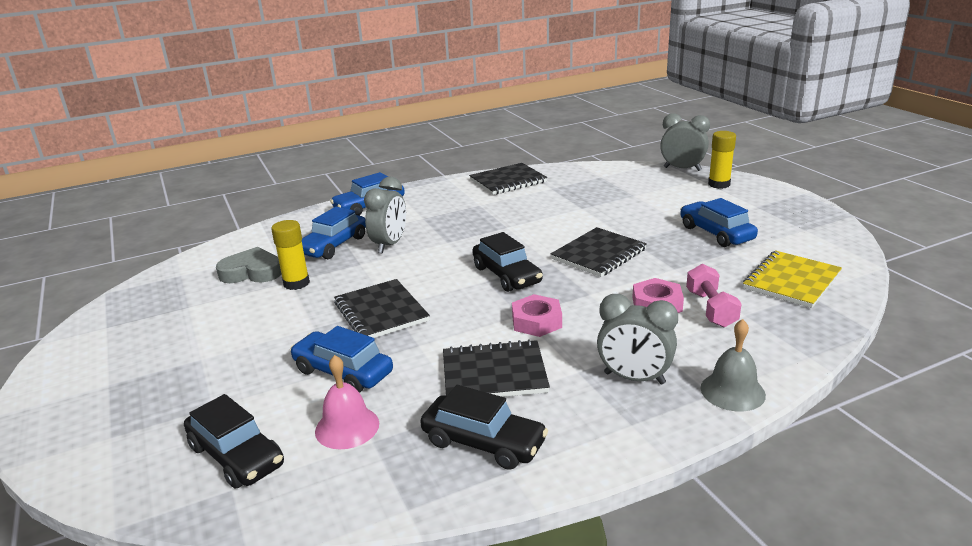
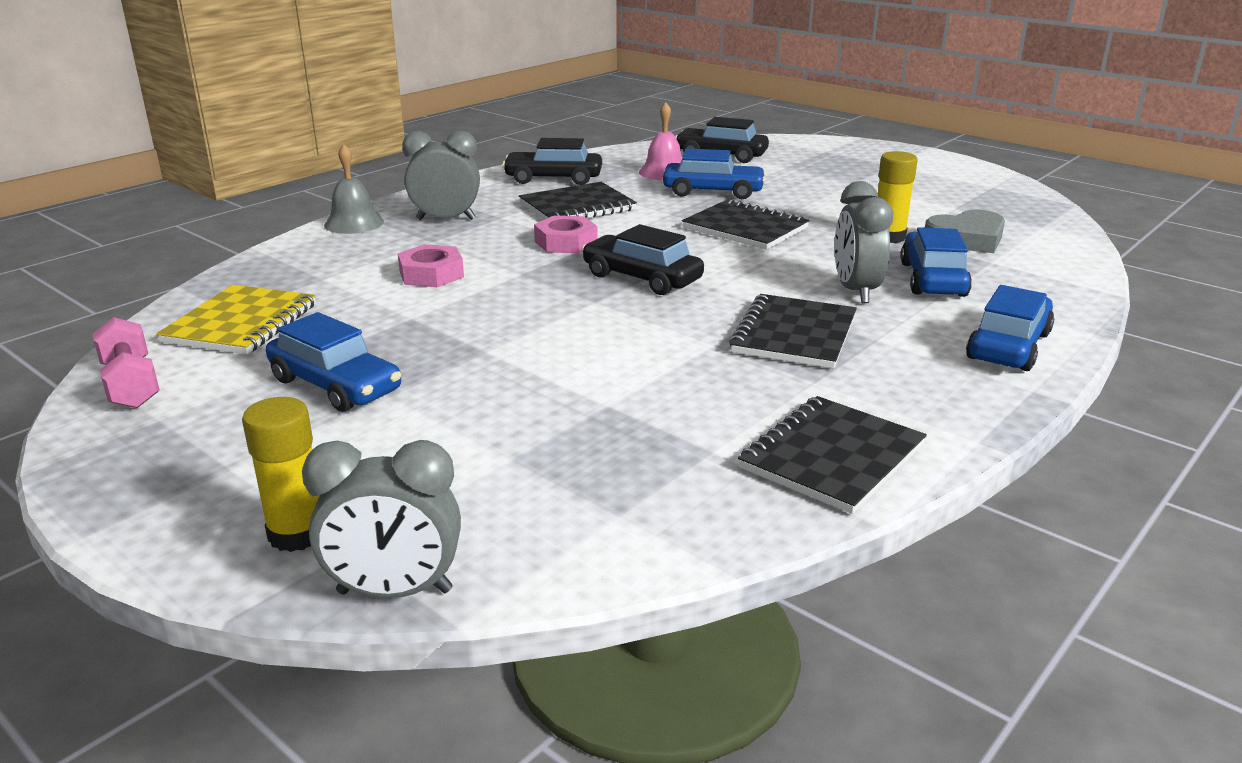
camera: 155 degrees right, 0 degrees up
(599, 254) = (530, 321): black notebook -> black notebook (794, 334)
(710, 309) = (364, 278): pink dumbbell -> pink dumbbell (131, 384)

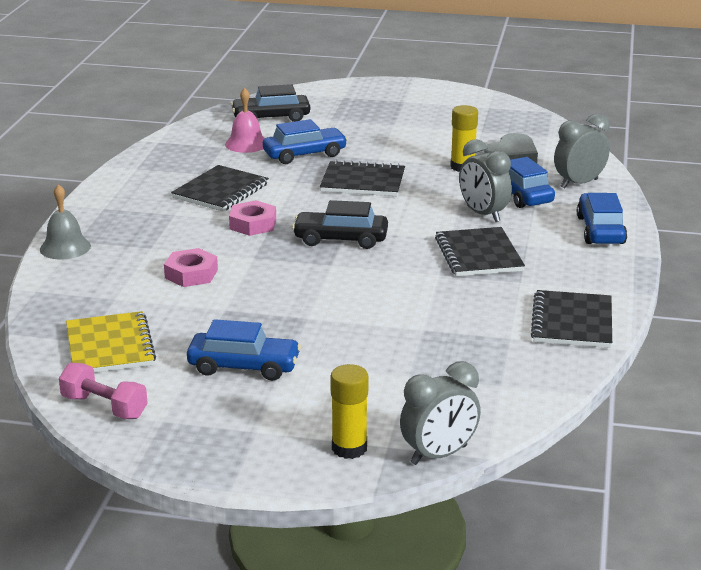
camera: 30 degrees left, 0 degrees up
(446, 219) = (134, 226): grey clock -> grey clock (579, 184)
(553, 179) = (167, 169): black car -> none

